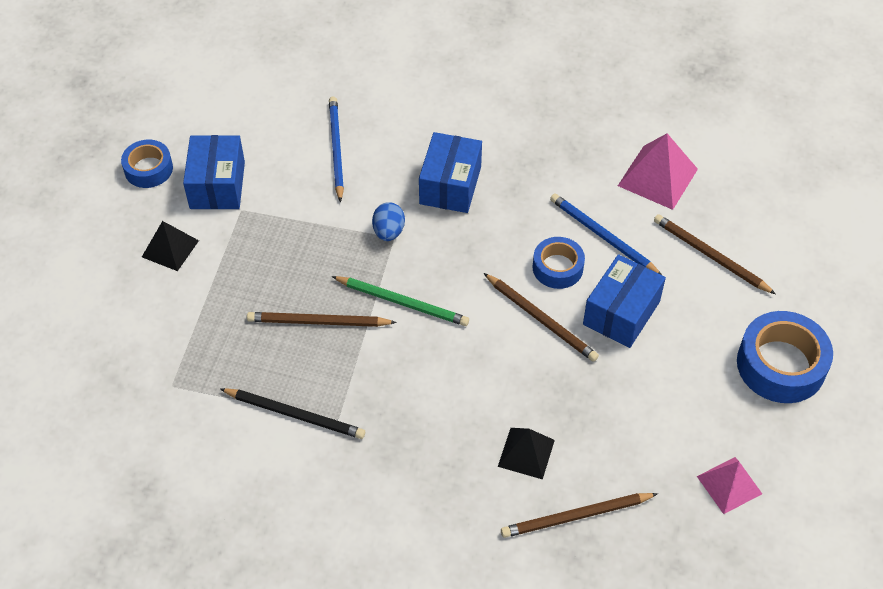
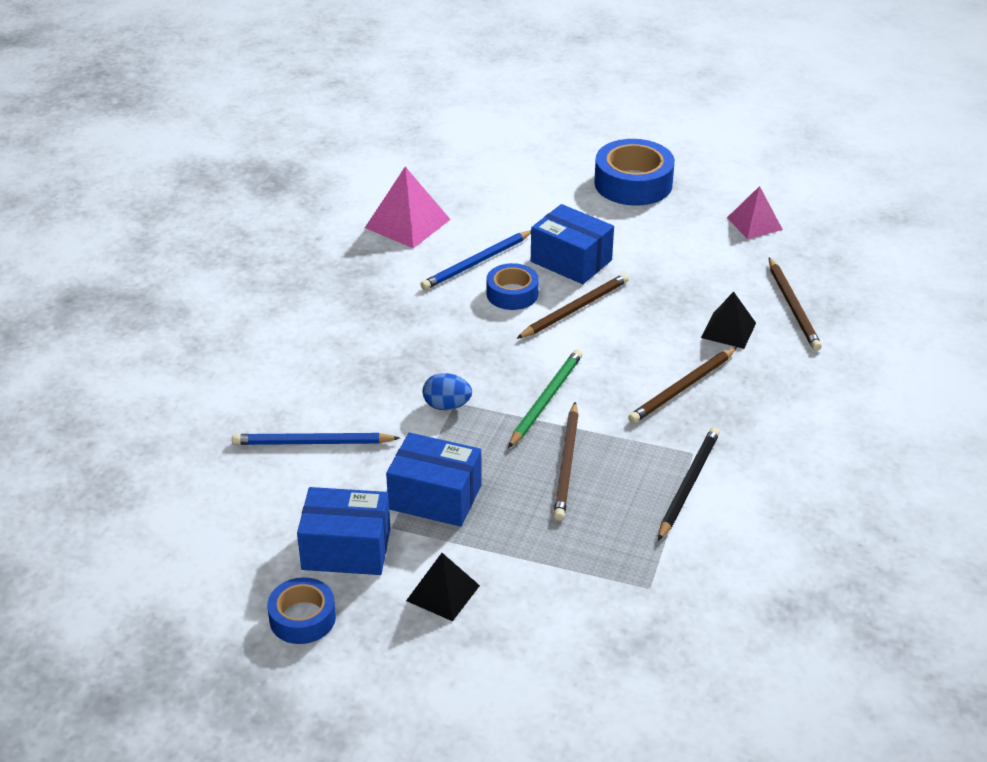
camera: 85 degrees left, 15 degrees down
(450, 185) = (389, 357): blue box -> blue box (435, 497)
(710, 256) = (509, 205): brown pencil -> brown pencil (682, 388)

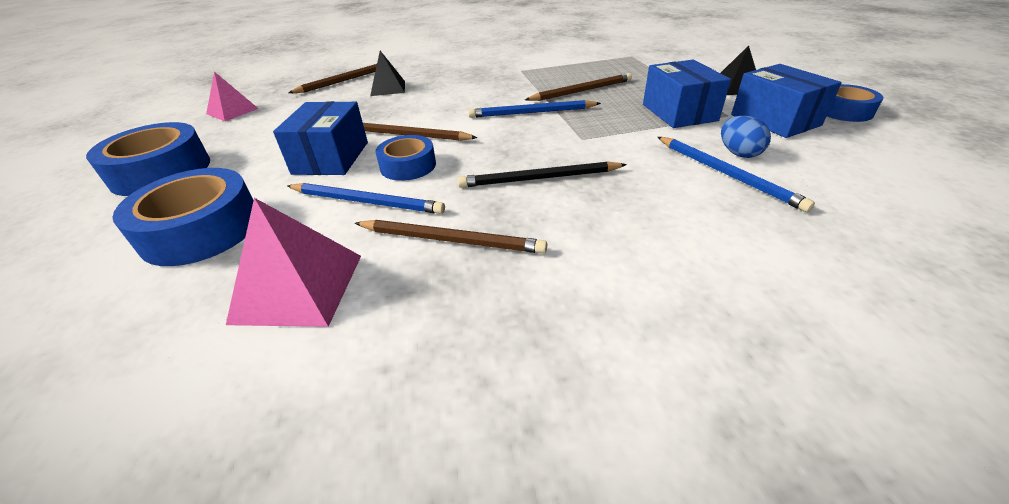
camera: 120 degrees left, 0 degrees up
(447, 406) = (590, 140): blue egg -> blue egg (738, 153)
(513, 197) = (201, 229): none -> blue tape
(546, 400) = (531, 113): green pencil -> blue pencil
(682, 388) = (465, 84): brown pencil -> brown pencil (451, 240)
(688, 484) = (547, 65): black pencil -> black pencil (539, 179)

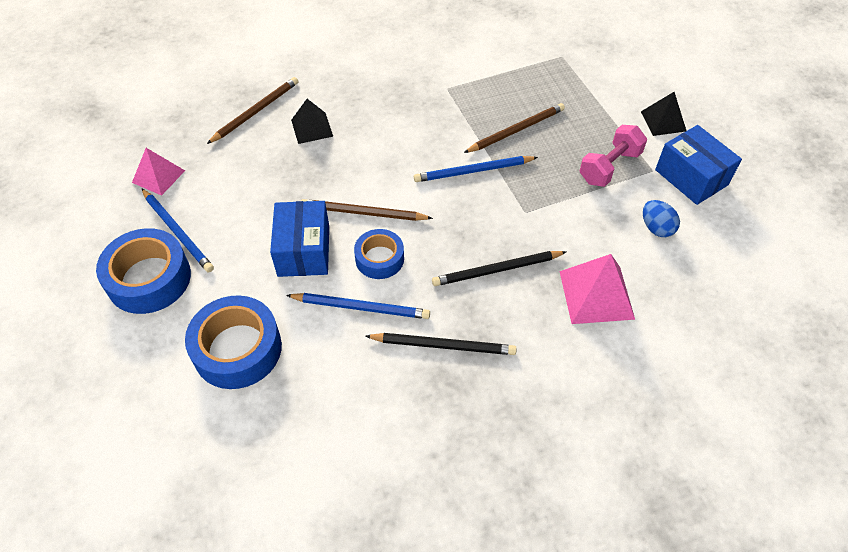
camera: 10 degrees left, 15 degrees up
(298, 288) = (348, 400): pink pyramid -> pink pyramid (596, 295)
(451, 240) = (443, 345): brown pencil -> black pencil
(679, 112) = (609, 167): blue box -> pink dumbbell
(726, 174) = (645, 256): blue pencil -> blue pencil (178, 232)
(844, 111) = (751, 161): blue tape -> none

